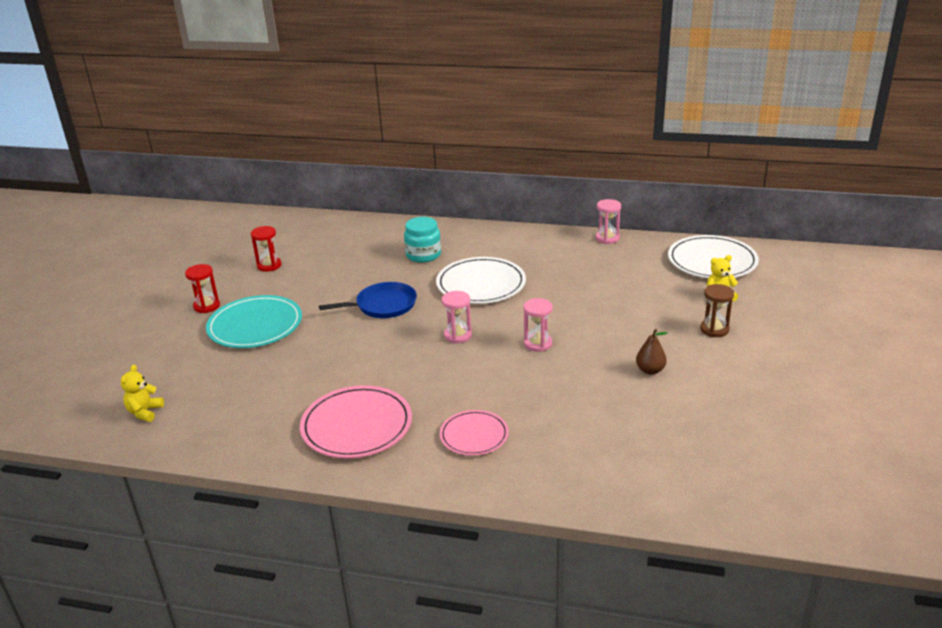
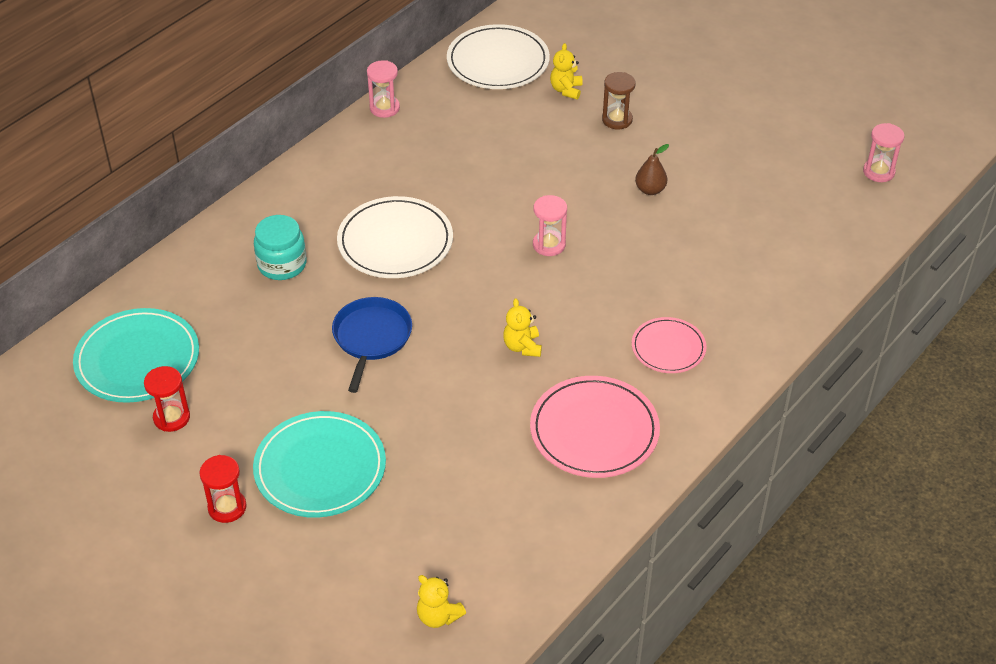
camera: 65 degrees left, 15 degrees up
(309, 241) = (137, 359): none -> turquoise plate
(421, 366) = (522, 347): none -> yellow teddy bear
(458, 335) = (486, 298): pink hourglass -> pink hourglass (878, 172)

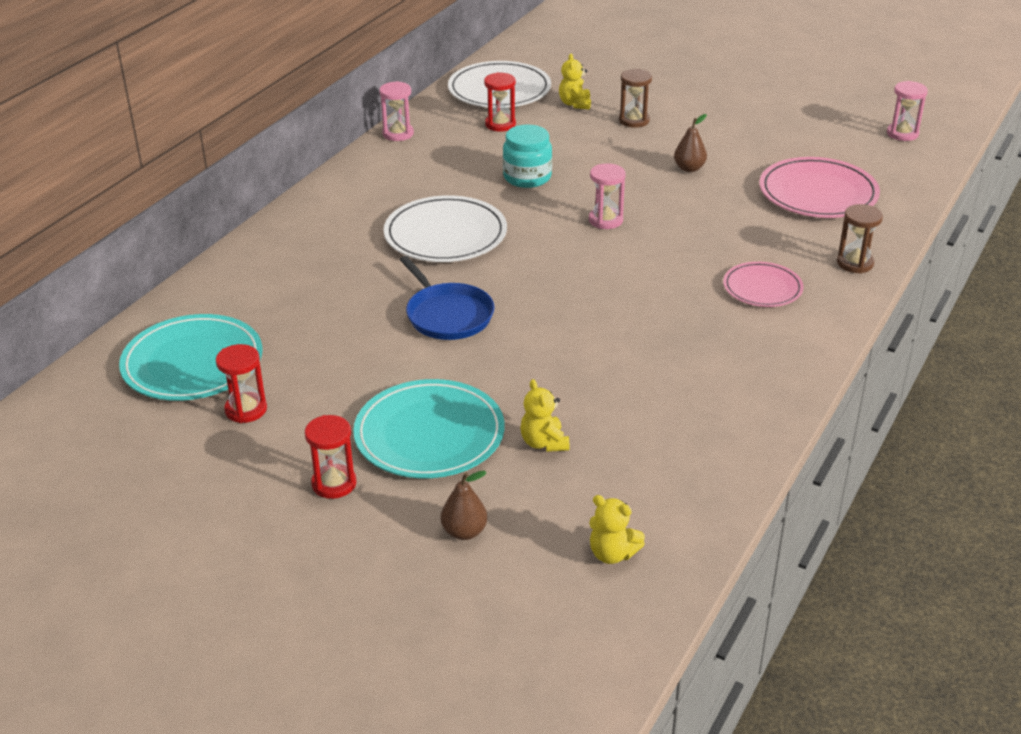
camera: 10 degrees left, 10 degrees down
(282, 265) = (330, 265): turquoise jar -> turquoise jar (527, 177)
(322, 574) = (464, 532): none -> brown pear
(371, 338) = (447, 315): blue pan -> blue pan turned 150 degrees clockwise
(485, 108) = (500, 124): none -> red hourglass
(522, 347) = (611, 304): yellow teddy bear -> yellow teddy bear (544, 443)
(594, 430) = (716, 365): pink plate -> pink plate (818, 193)
(767, 331) = (855, 263): none -> brown hourglass

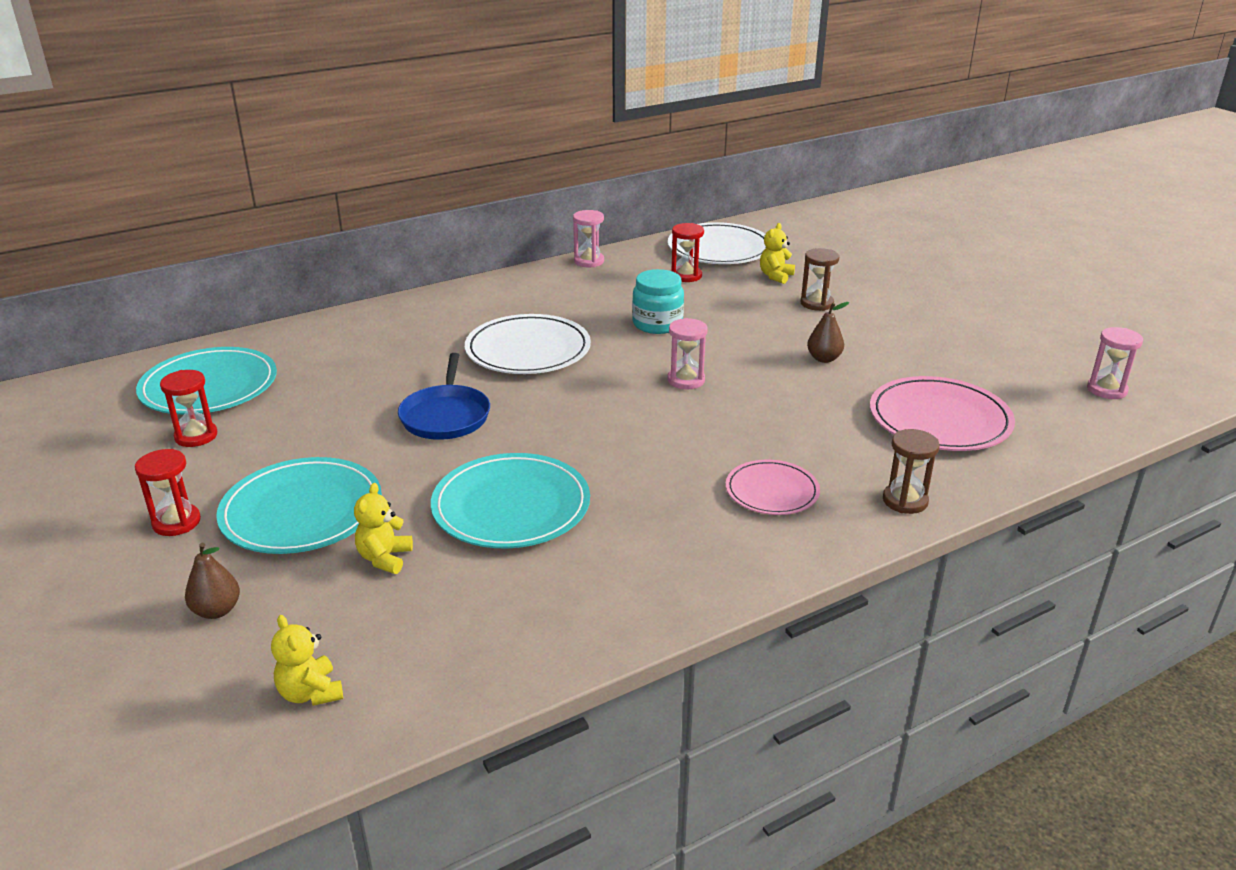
camera: 30 degrees right, 5 degrees down
(591, 368) = (511, 506): none -> turquoise plate

